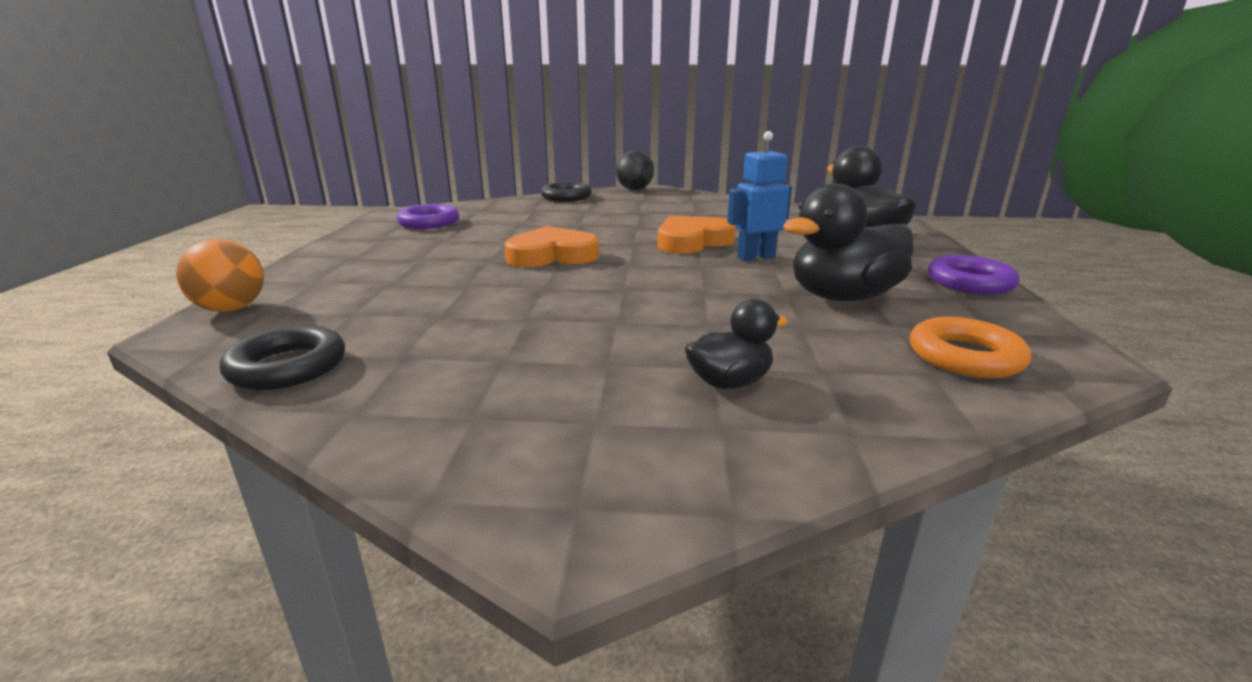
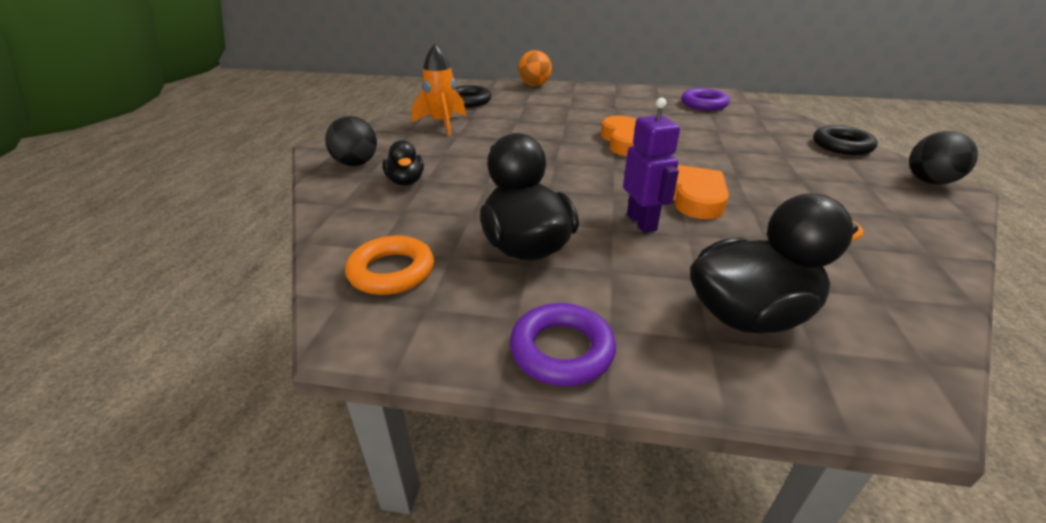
camera: 95 degrees right, 10 degrees up
(438, 381) = (442, 124): none -> orange rocket
(671, 452) = (356, 164): none -> black ball
(755, 257) = (642, 222): blue robot -> purple robot

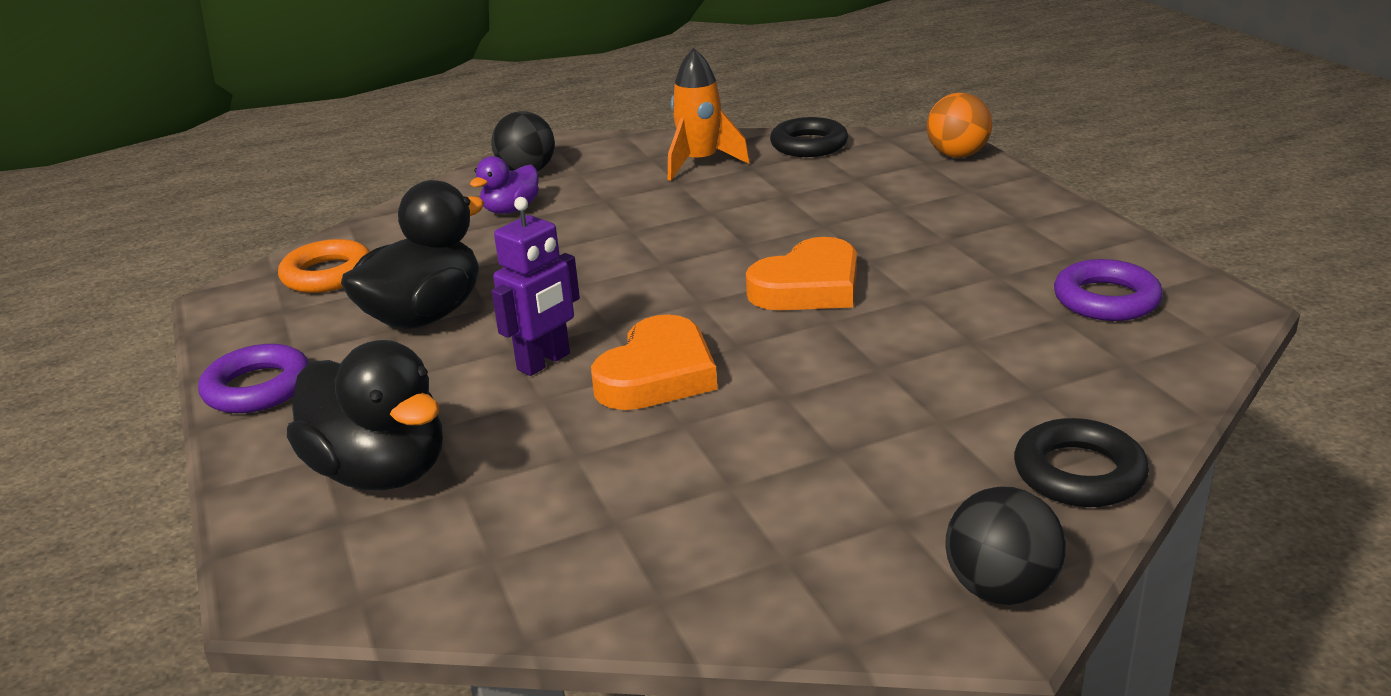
camera: 60 degrees right, 5 degrees down
(406, 181) = (511, 210): black duck -> purple duck

